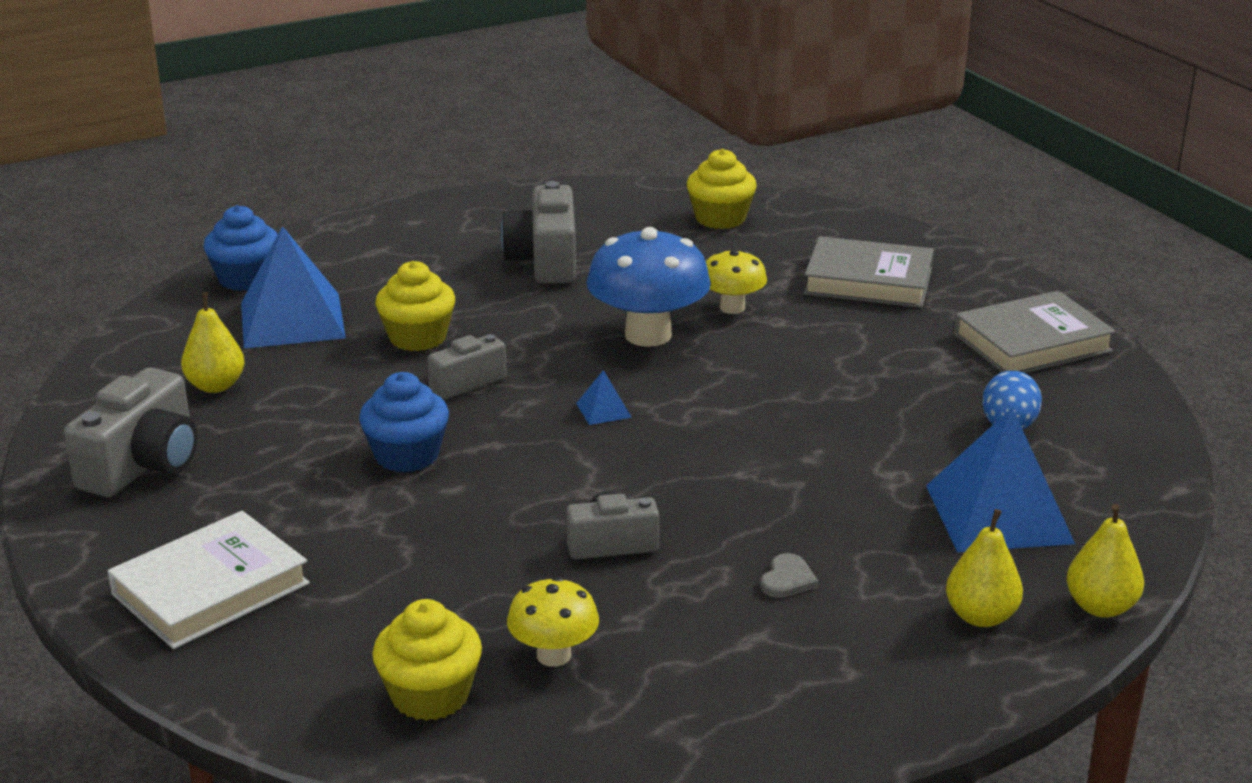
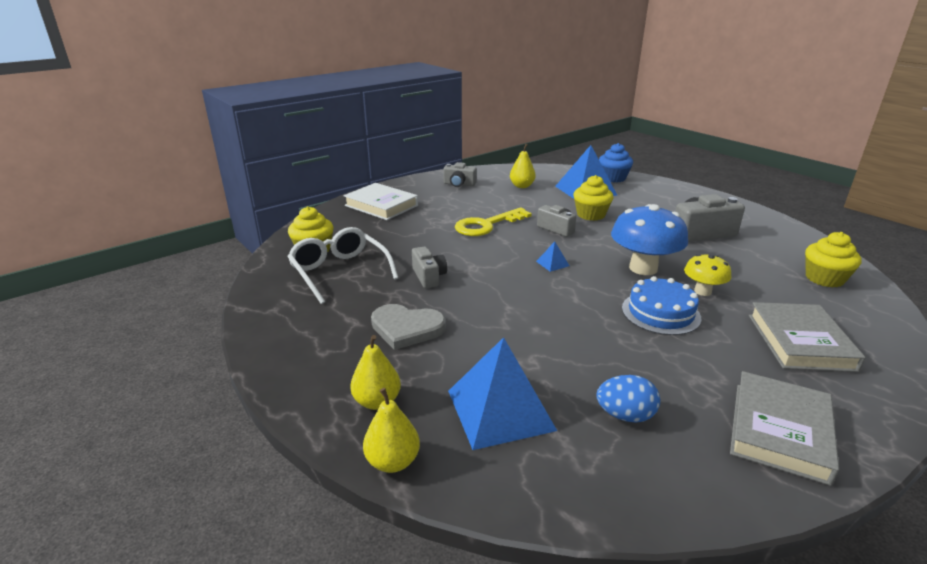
camera: 80 degrees right, 0 degrees up
(143, 464) = (459, 184): grey camera -> grey camera, size x0.62
(407, 455) = (486, 225): blue cupcake -> yellow key
(554, 655) = (339, 272): yellow mushroom -> white glasses
(784, 352) = (660, 313): none -> blue cake
(787, 579) = (406, 328): grey heart -> grey heart, size x2.06
(1032, 343) = (779, 431): grey book -> grey book turned 60 degrees clockwise

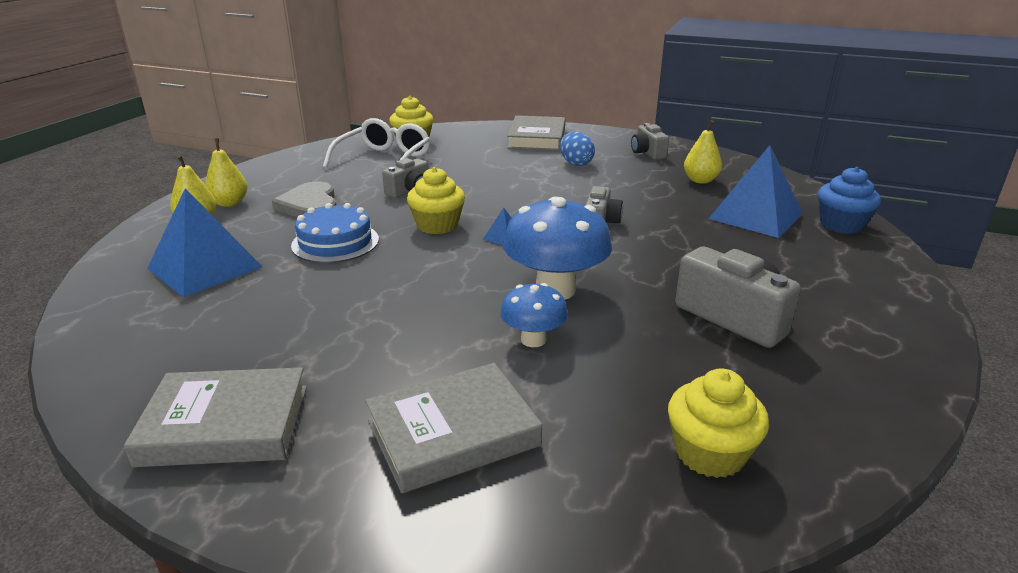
camera: 60 degrees right, 0 degrees up
(381, 205) = (537, 138): white book -> grey book
(393, 461) = (126, 244): yellow pear -> yellow pear (229, 203)
(486, 225) = (557, 188): yellow key -> none
(591, 215) = (676, 233): yellow cupcake -> yellow cupcake (437, 225)
(625, 415) = (219, 325): blue egg -> blue egg (576, 163)
(660, 313) = (444, 317): blue cake -> blue cake (335, 242)
(702, 291) = (533, 340): yellow mushroom -> blue mushroom

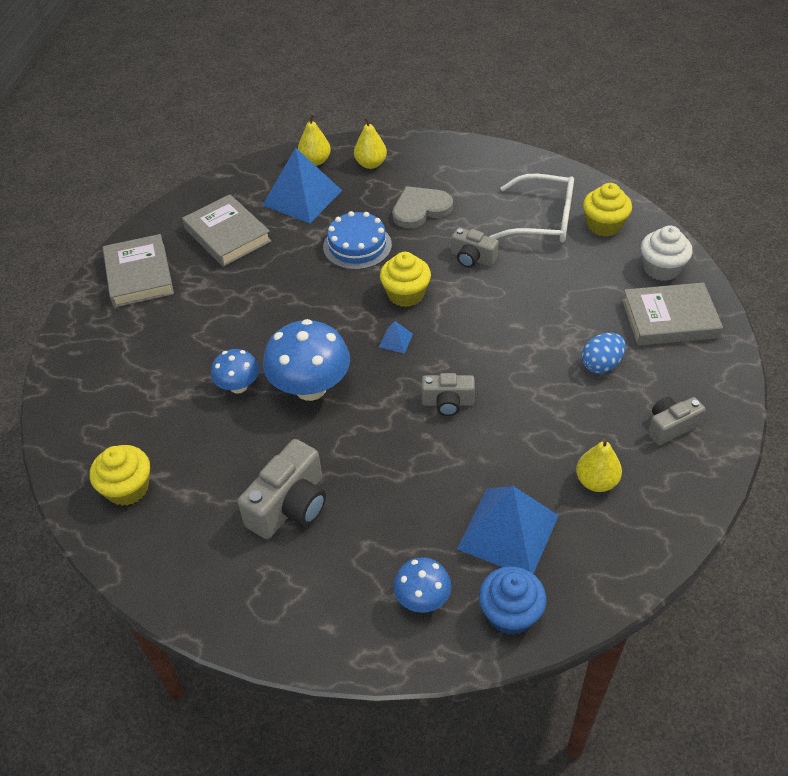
camera: 80 degrees right, 20 degrees up
(229, 203) = (408, 166): yellow pear -> yellow pear (315, 161)
(453, 433) = (139, 367): grey book -> grey book (227, 235)
(480, 133) = (661, 268): none -> white cupcake
(839, 258) = (422, 599): none -> blue mushroom

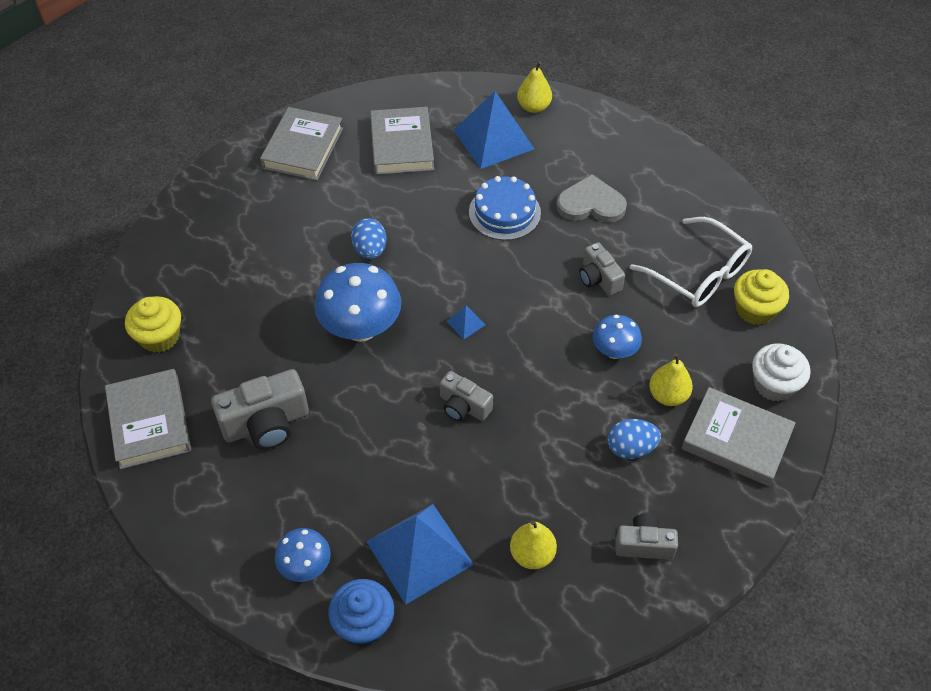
camera: 30 degrees right, 5 degrees up
(177, 564) = (149, 422): none -> grey book
(238, 386) = (305, 294): blue mushroom -> blue mushroom (614, 351)
(267, 325) = (370, 250): none -> blue egg
(371, 164) = (582, 134): yellow pear -> yellow pear (668, 395)
(406, 294) = (509, 283): yellow cupcake -> none

